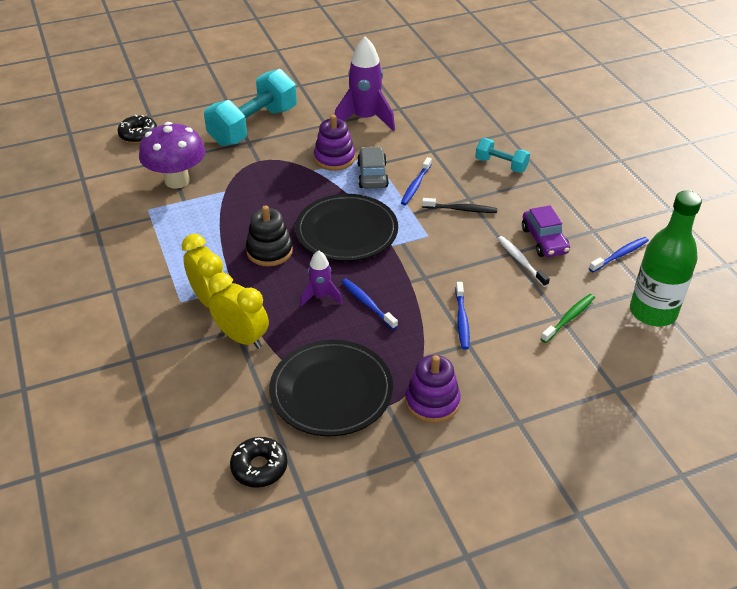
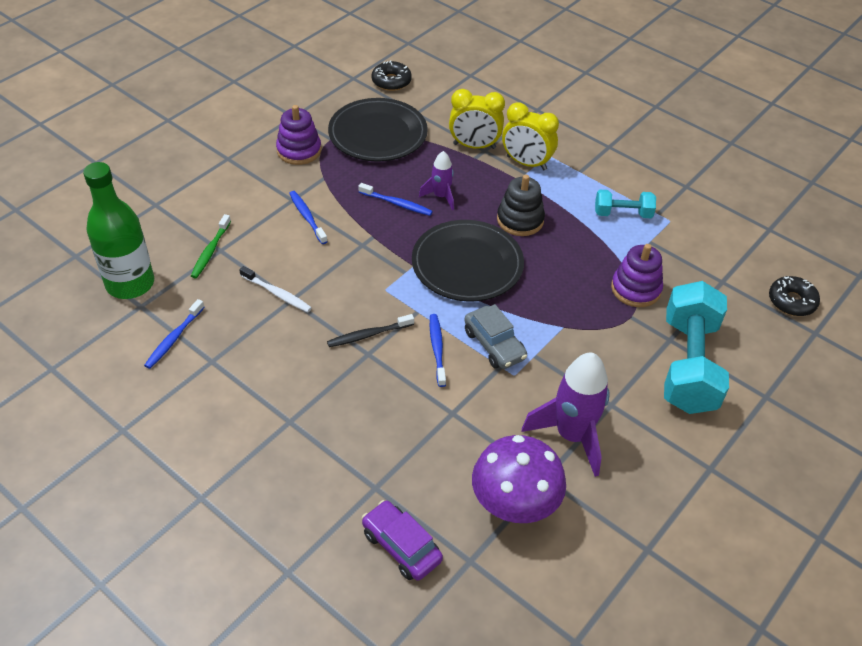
camera: 150 degrees right, 5 degrees up
(177, 180) = (682, 260): purple mushroom -> purple mushroom (514, 506)
(334, 158) = (554, 352): purple stacking toy -> purple stacking toy (635, 289)
(501, 165) = (355, 422): turquoise dumbbell -> turquoise dumbbell (622, 213)
(544, 240) = (261, 327): purple car -> purple car (401, 546)

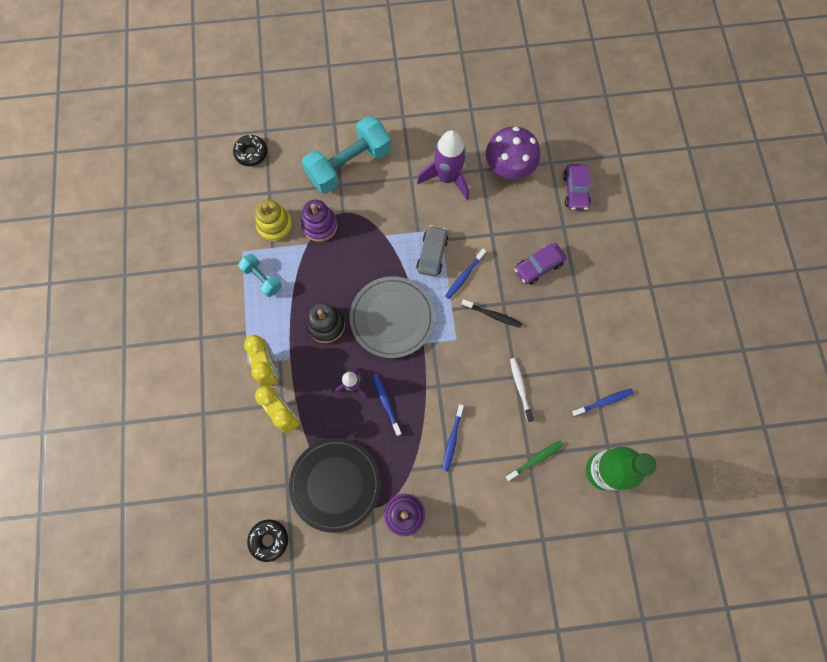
camera: 135 degrees left, 25 degrees up
(364, 418) = (538, 266): none -> purple car
(467, 264) = (392, 318): black plate -> grey plate
(674, 259) = (275, 226): none -> yellow stacking toy

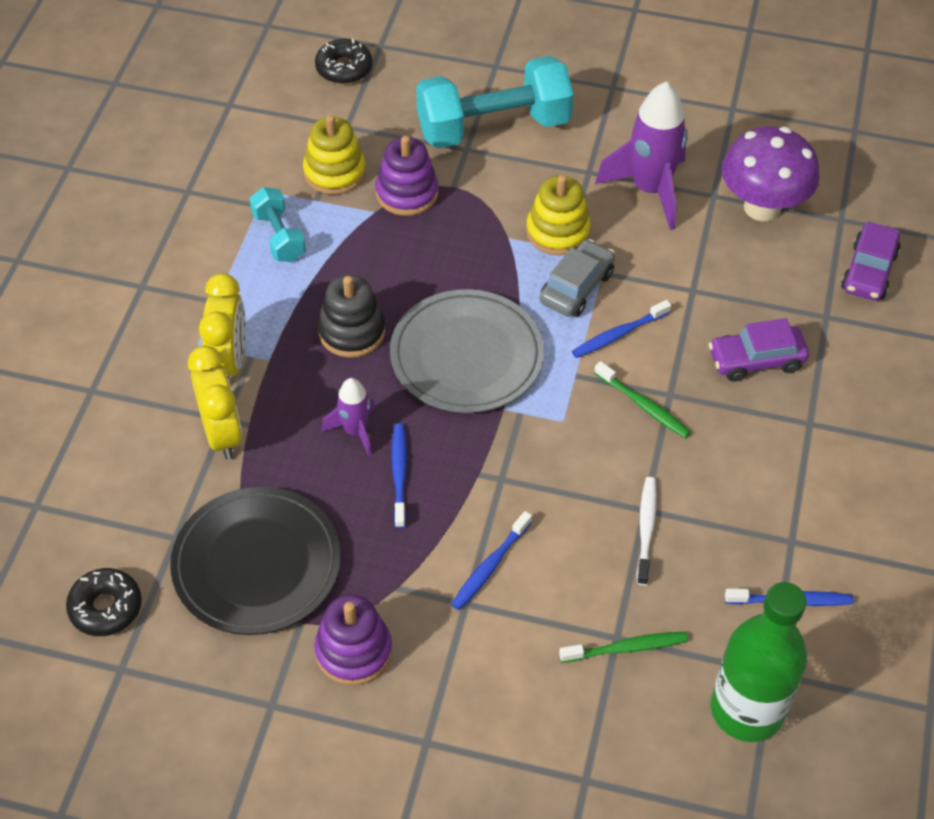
camera: 20 degrees right, 20 degrees down
(409, 222) = (557, 232): none -> yellow stacking toy
(492, 315) = (643, 405): black toothbrush -> green toothbrush

